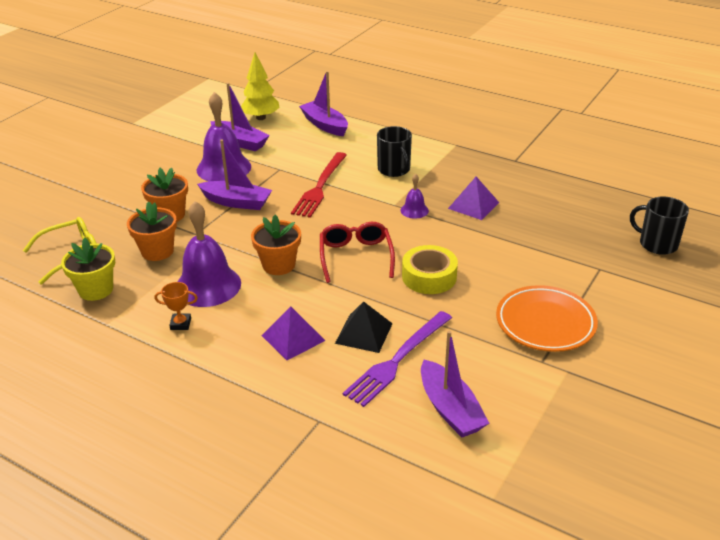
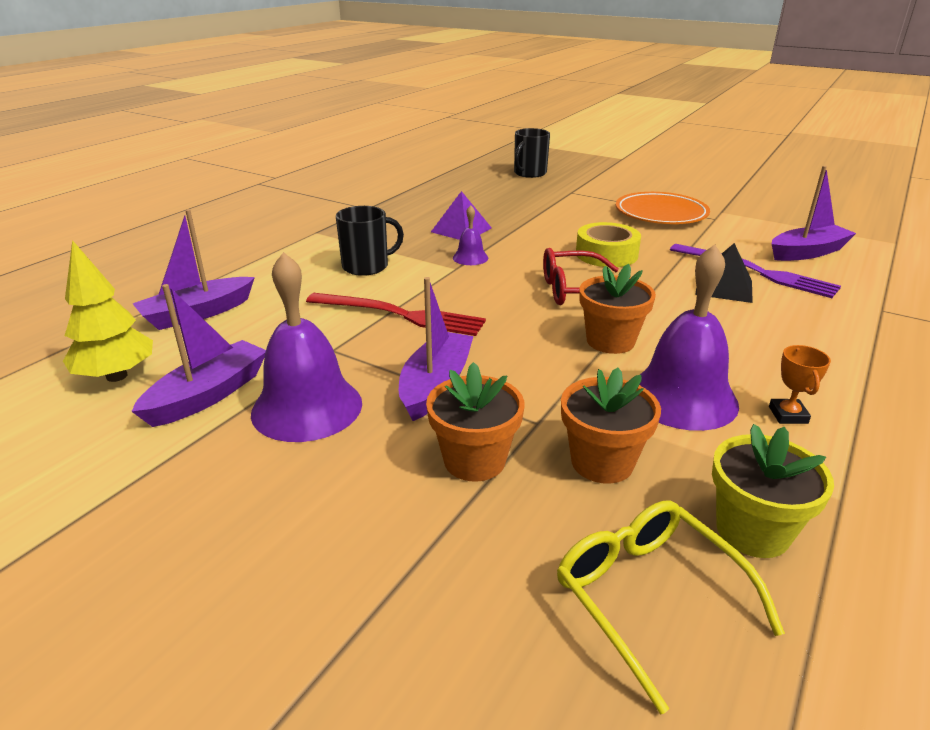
camera: 90 degrees left, 5 degrees down
(293, 338) = (760, 327): purple pyramid -> none

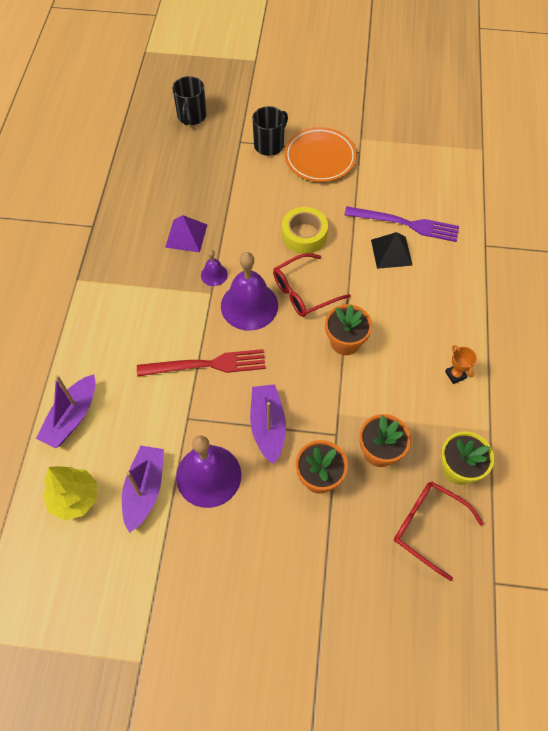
camera: 25 degrees left, 30 degrees up
(367, 266) = (148, 314): black mug -> black mug (269, 145)
(648, 597) = (428, 527): yellow glasses -> red glasses
(682, 397) = (401, 381): purple bell -> purple bell (249, 305)
(807, 252) = (431, 184): purple boat -> none

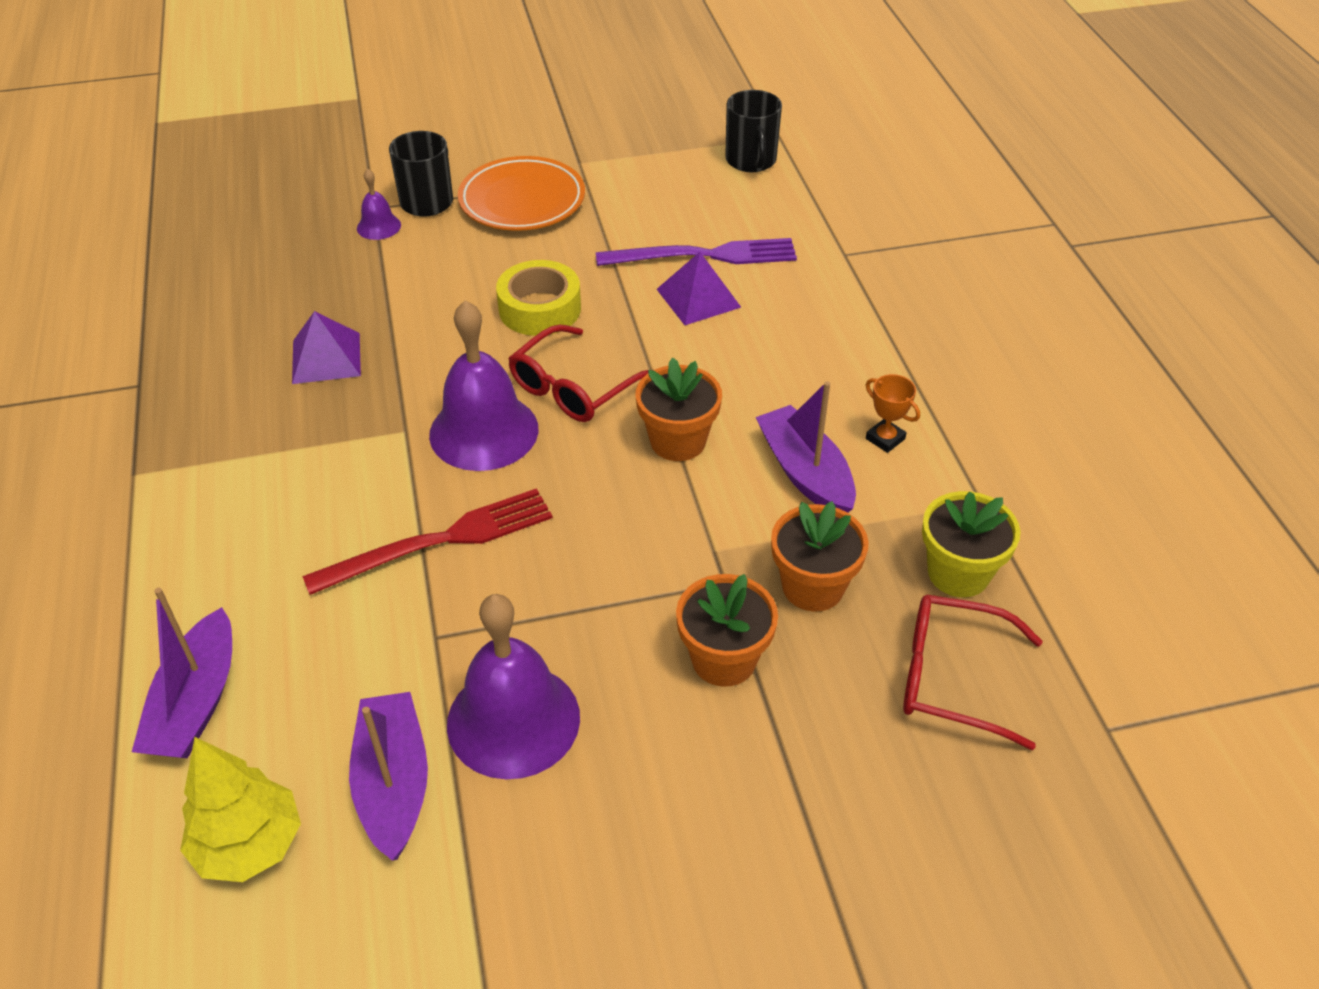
camera: 20 degrees left, 15 degrees down
(191, 116) = (273, 191): black mug -> black mug (751, 160)
(214, 275) = (400, 402): purple bell -> purple bell (378, 226)
(268, 426) = (594, 606): purple boat -> purple boat (805, 473)
(391, 252) = (698, 298): black pyramid -> purple pyramid

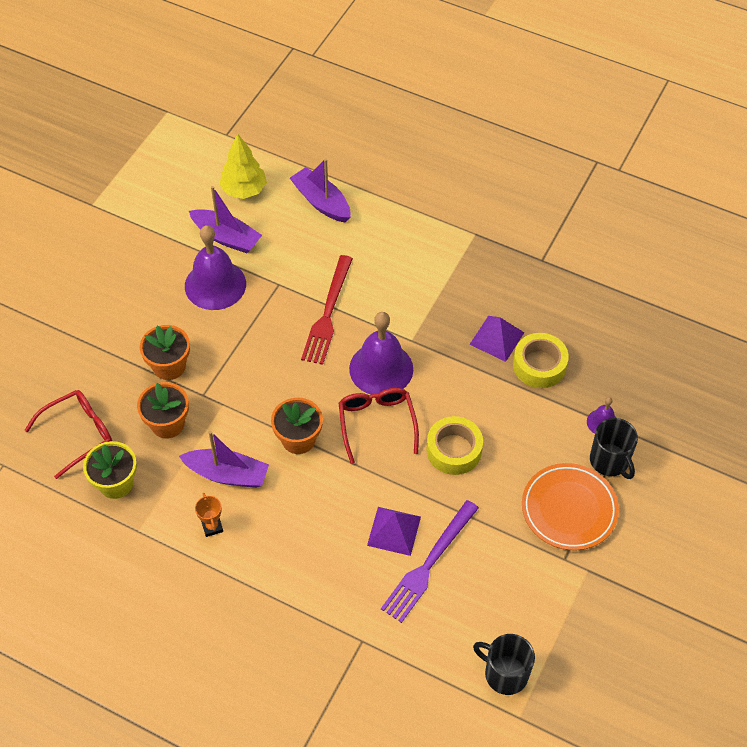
camera: 130 degrees right, 10 degrees up
(338, 304) = (539, 365): none -> yellow tape
(885, 439) = (212, 527): orange trophy -> orange trophy turned 75 degrees clockwise

